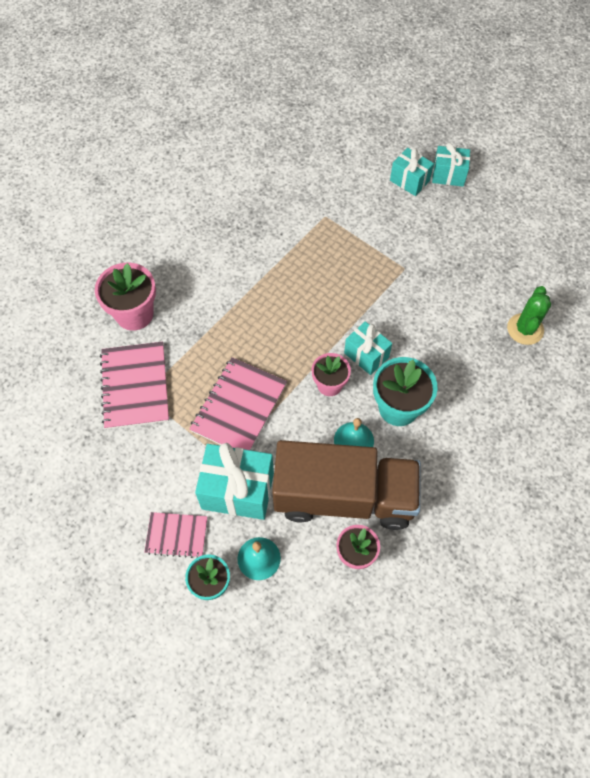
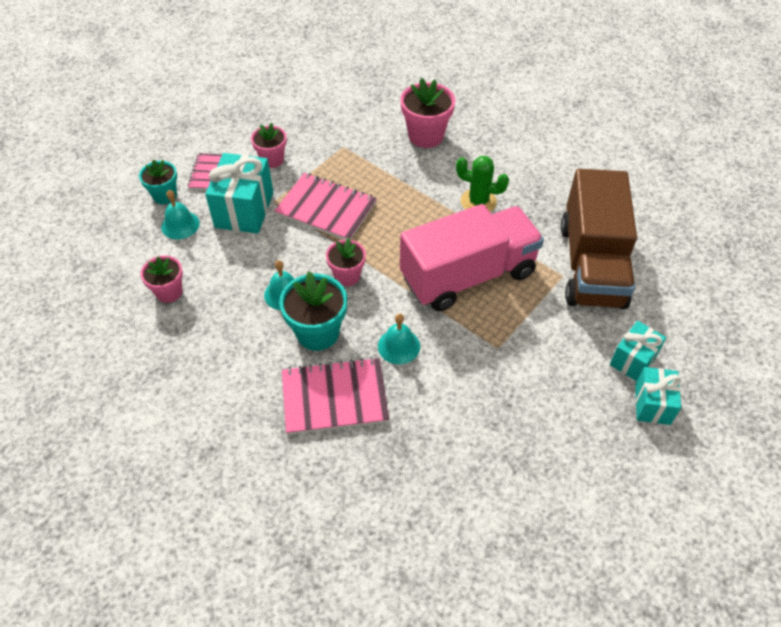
camera: 90 degrees right, 10 degrees down
(135, 386) = (351, 141): pink notebook -> pink notebook (334, 397)
(159, 468) = (272, 160): none -> pink flower pot
(327, 285) = (468, 275): none -> pink truck
(344, 496) = (227, 285): brown truck -> brown truck (591, 265)
(366, 355) = (381, 307): turquoise gift -> none
(408, 341) = (399, 346): none -> turquoise bell
(525, 329) = (417, 470): green cactus -> green cactus (478, 202)

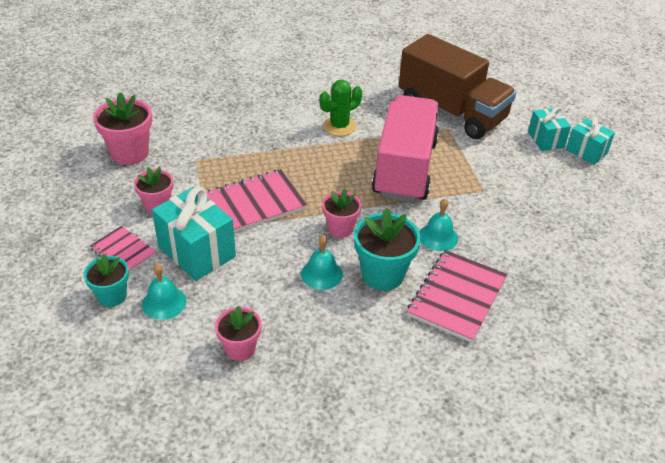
camera: 55 degrees left, 10 degrees down
(426, 136) = (241, 114): pink flower pot -> pink flower pot (130, 153)

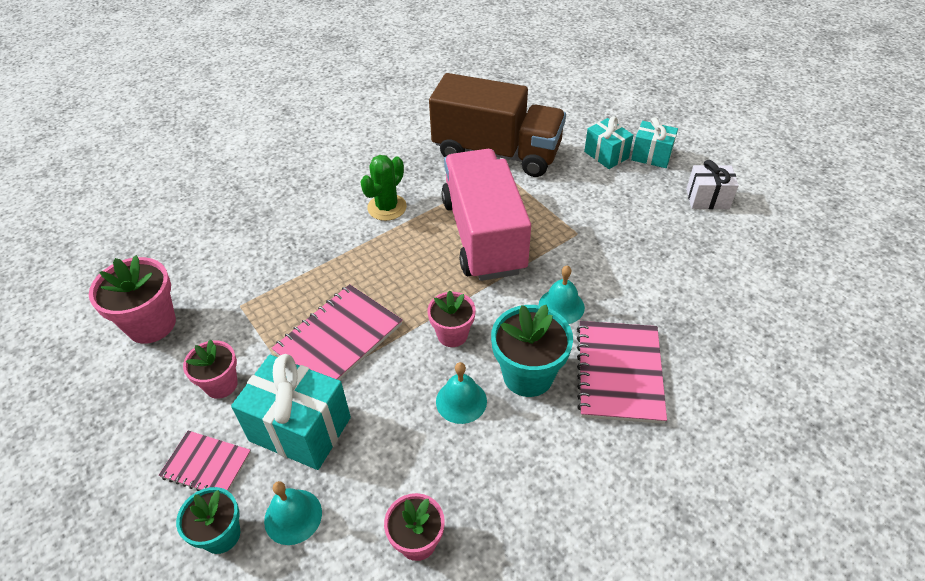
camera: 20 degrees left, 5 degrees up
(616, 199) = (707, 199): none -> white gift

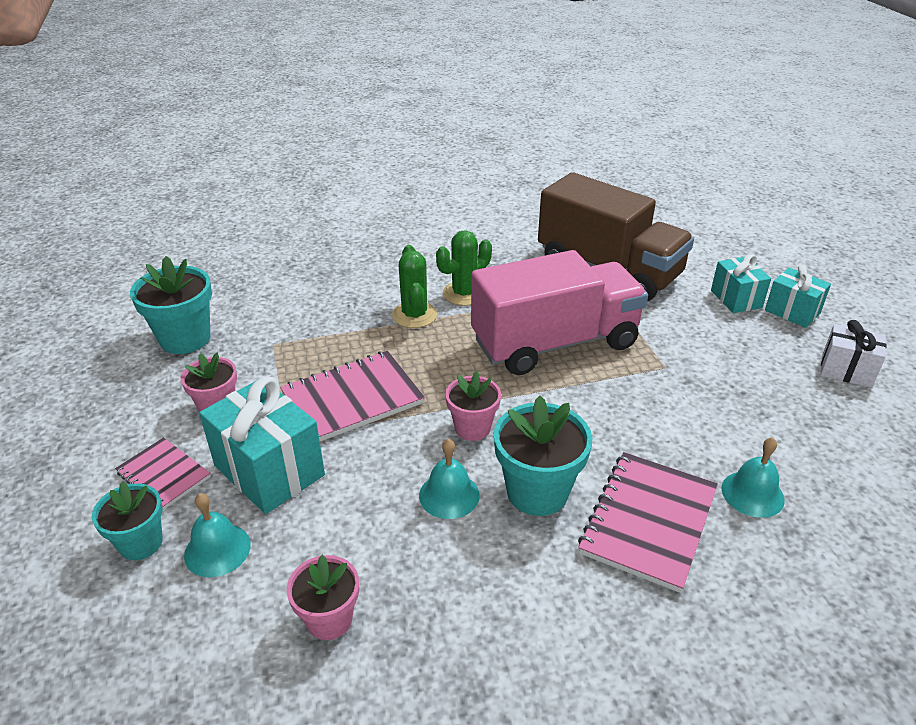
camera: 20 degrees right, 10 degrees down
(151, 324) = (185, 339): pink flower pot -> turquoise flower pot
(353, 240) = (414, 315): none -> green cactus
(483, 235) = (555, 343): pink truck -> pink truck turned 60 degrees clockwise
(561, 306) = (610, 434): turquoise bell -> turquoise bell (752, 493)

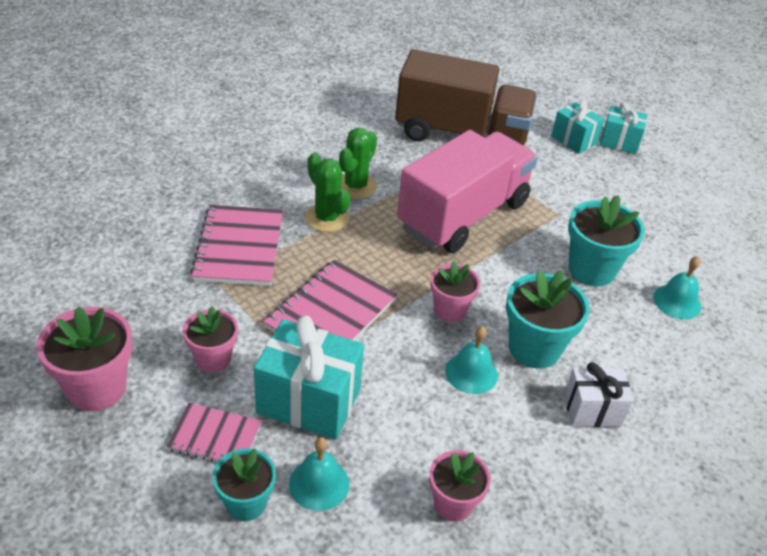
camera: 30 degrees left, 5 degrees up
(107, 404) = (97, 388): none -> pink flower pot
(185, 339) = (121, 299): turquoise flower pot -> turquoise flower pot (591, 269)
(648, 521) = (624, 345): pink notebook -> pink notebook (239, 247)
(846, 370) = (681, 184): white gift -> white gift (592, 410)

